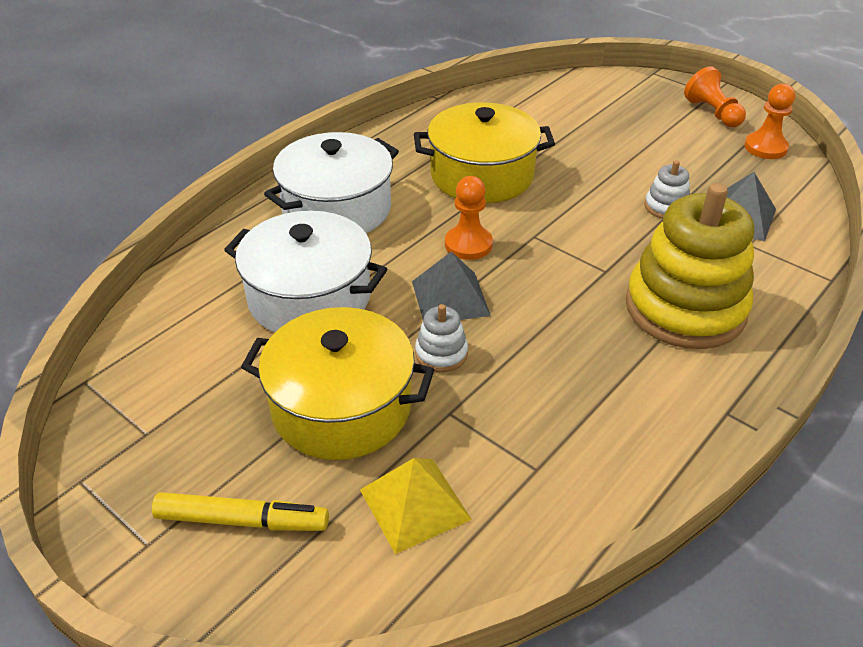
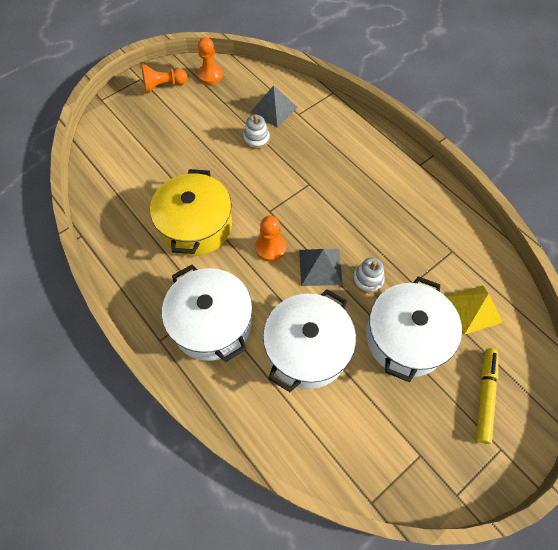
camera: 80 degrees left, 20 degrees up
(341, 407) = (405, 338): yellow pot -> white pot
(685, 308) = (346, 157): yellow stacking toy -> none

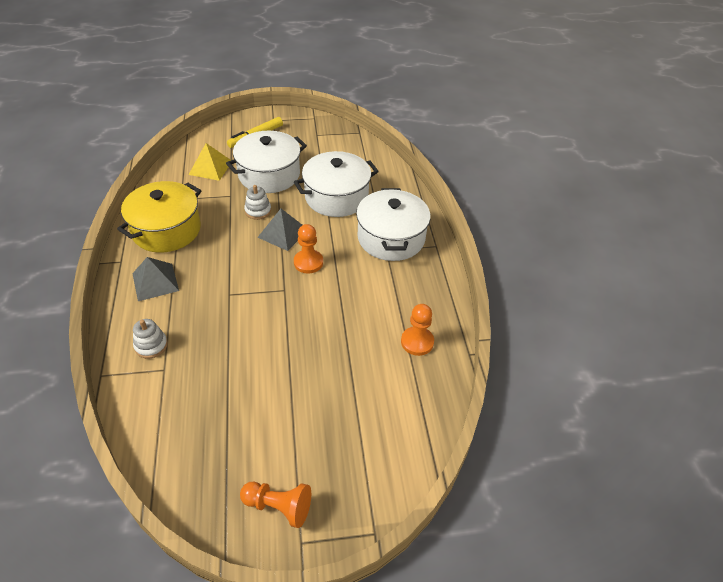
camera: 150 degrees left, 15 degrees down
(196, 226) = (357, 309): yellow pot -> yellow pot (166, 230)
(210, 75) = (208, 488): orange pawn -> orange pawn (417, 342)
(256, 139) = (233, 364): white stacking toy -> white stacking toy (151, 345)
(273, 109) = (183, 389): grey pyramid -> grey pyramid (155, 282)

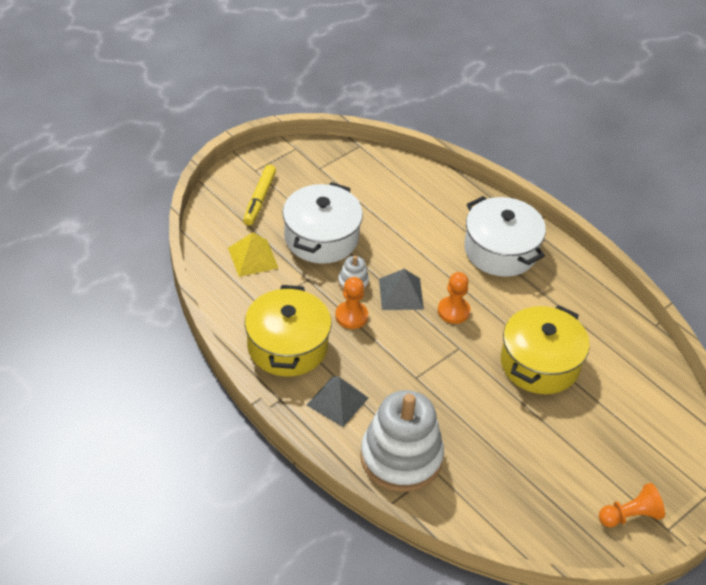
camera: 35 degrees left, 0 degrees up
(151, 345) = (401, 457): white stacking toy -> white stacking toy, size x2.39
(335, 333) = (540, 363): none -> yellow pot
(336, 197) = (411, 231): white pot -> none
(417, 342) = (609, 336): orange pawn -> orange pawn (351, 316)

